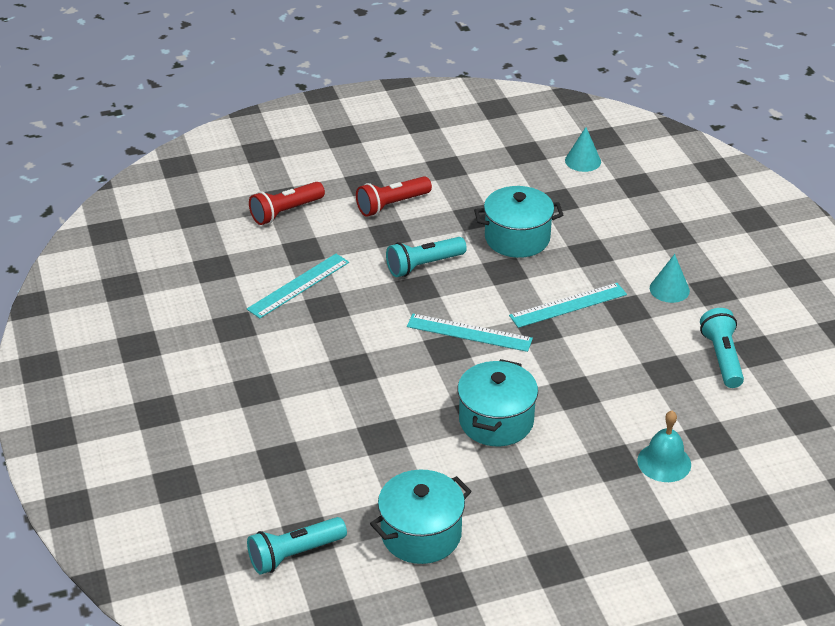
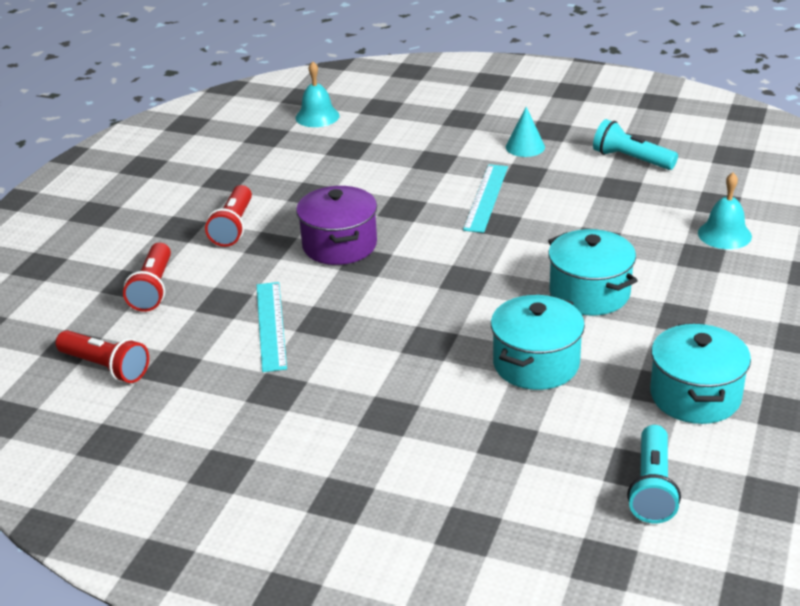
camera: 50 degrees left, 5 degrees down
(188, 241) = (106, 367): none -> red flashlight
(423, 265) = (339, 245): turquoise flashlight -> purple pot
(469, 332) = (459, 259): turquoise ruler -> none
(517, 238) = (370, 185): turquoise pot -> turquoise pot (536, 364)
(583, 161) = (317, 116): turquoise cone -> turquoise bell

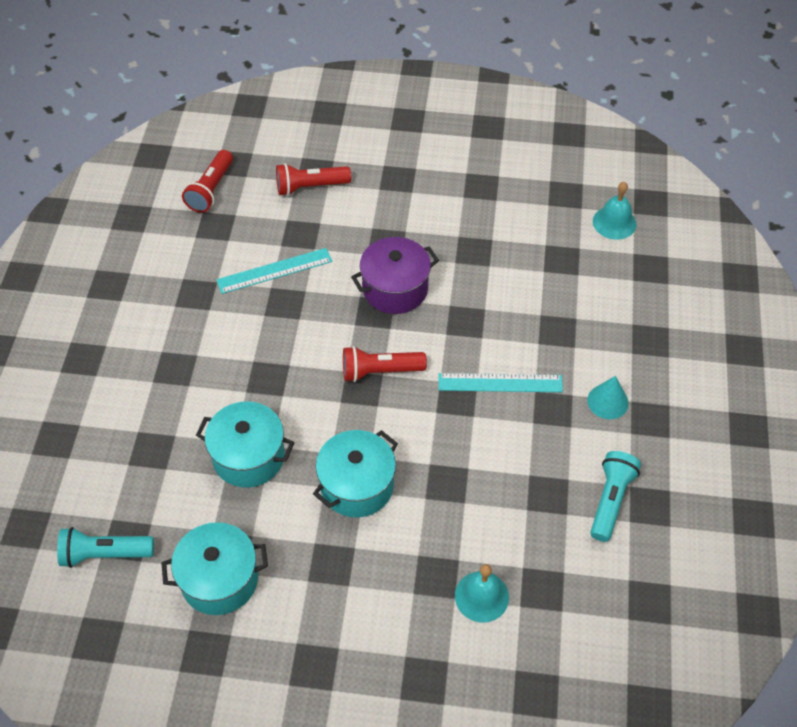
camera: 75 degrees right, 20 degrees up
(233, 227) = (407, 211): red flashlight -> red flashlight (380, 371)

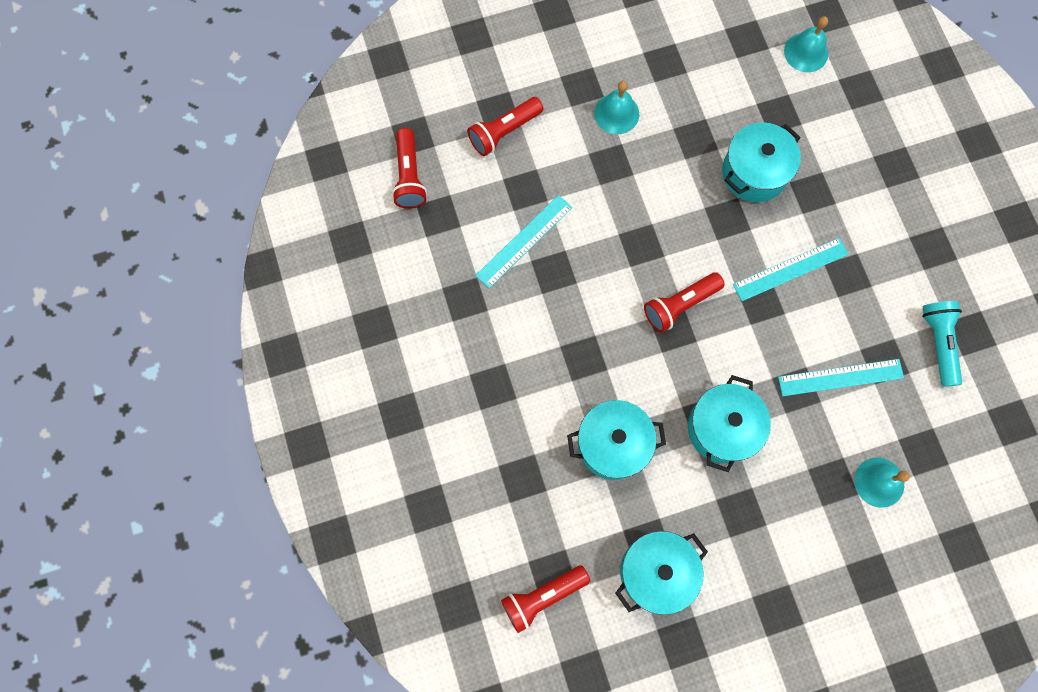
camera: 25 degrees left, 20 degrees up
(104, 554) = (542, 597): turquoise flashlight -> red flashlight
(395, 289) = (646, 212): purple pot -> none
(415, 208) = (616, 113): none -> turquoise bell
(496, 490) = (840, 377): none -> turquoise ruler
(511, 295) = (754, 173): none -> turquoise pot
(607, 401) = (890, 246): turquoise cone -> none

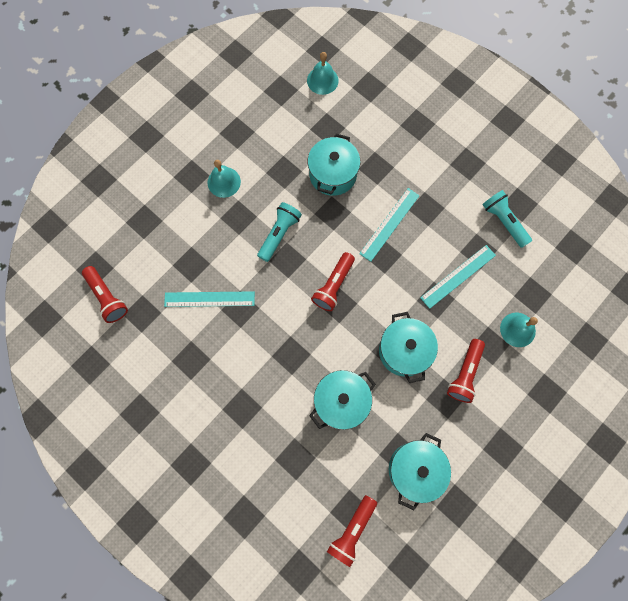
camera: 30 degrees left, 0 degrees up
(504, 132) = (155, 233): red flashlight -> red flashlight (464, 374)
(524, 241) = (209, 299): turquoise ruler -> turquoise ruler turned 75 degrees clockwise
(649, 210) = (279, 234): none -> turquoise flashlight

